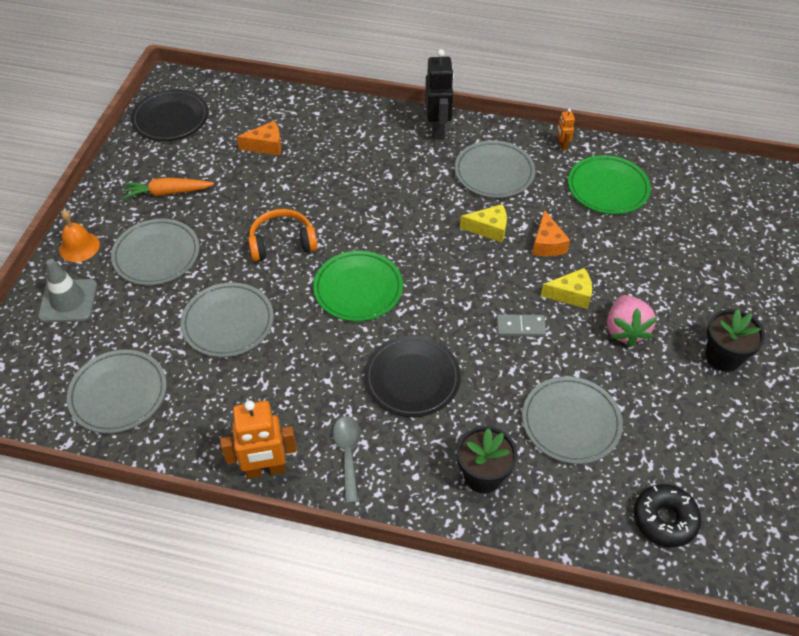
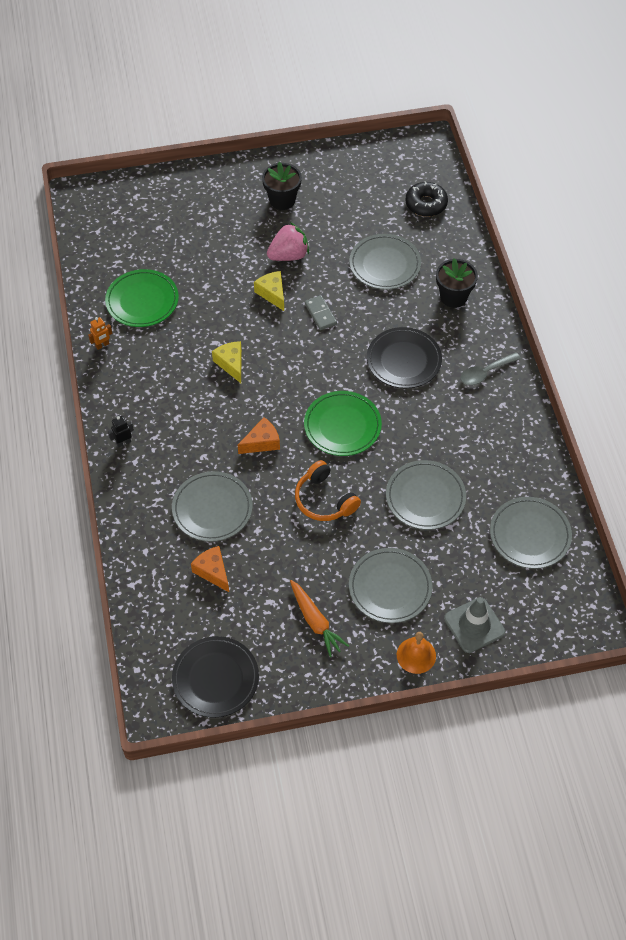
camera: 115 degrees left, 5 degrees up
(265, 470) = (526, 413): orange robot -> none
(437, 129) = (123, 442): black robot -> black robot, size x0.48
(494, 172) = (161, 382): grey plate -> grey plate (212, 508)
(547, 244) = (227, 322): orange cheese -> orange cheese (262, 442)

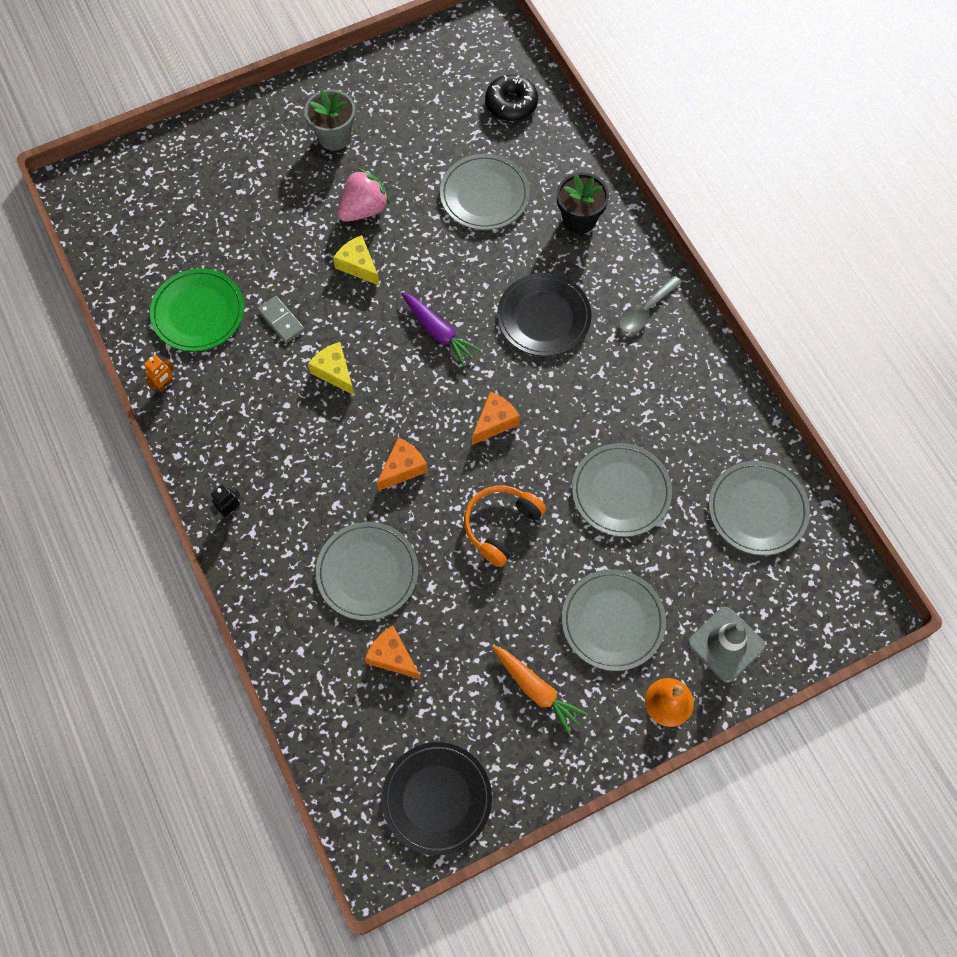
camera: 15 degrees left, 10 degrees up
(282, 200) = (334, 137): black flower pot -> grey flower pot
(319, 353) = (438, 332): none -> purple carrot
(320, 314) = (425, 279): grey domino -> grey domino (281, 320)
(324, 500) = (501, 526): orange headphones -> orange headphones turned 90 degrees clockwise
(342, 426) = (494, 422): green plate -> orange cheese

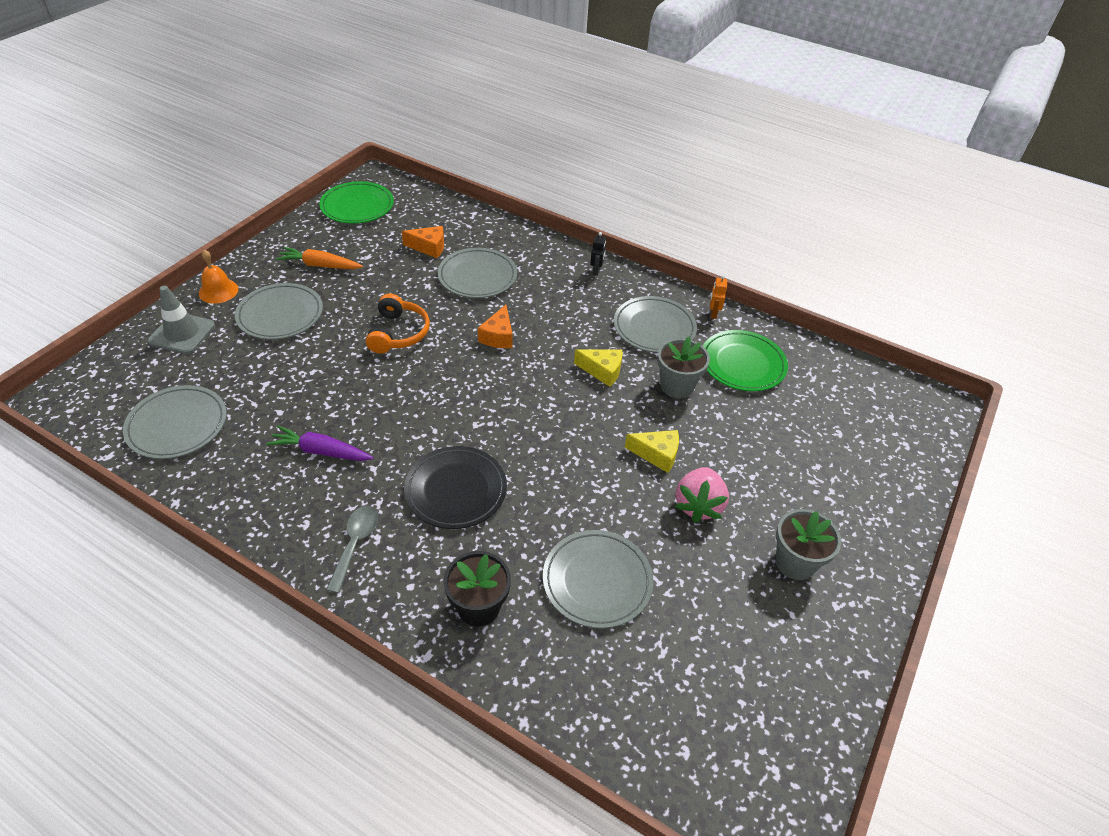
camera: 145 degrees right, 20 degrees down
(281, 320) = (676, 386): grey domino -> grey flower pot
(437, 798) = (357, 206): black plate -> green plate
(438, 332) = (543, 435): purple carrot -> purple carrot (321, 451)
(494, 422) = (447, 392): orange cheese -> none
(511, 104) = (652, 716): black donut -> none
(621, 491) = (310, 390): grey plate -> grey plate (654, 328)

